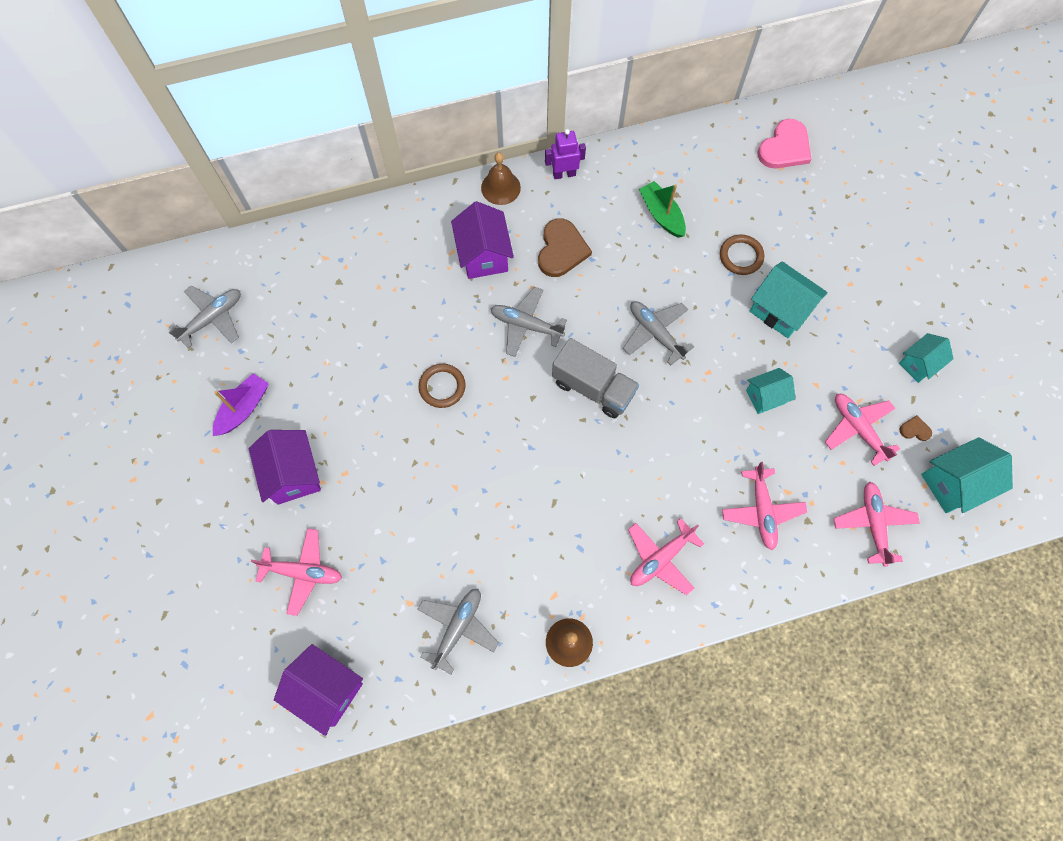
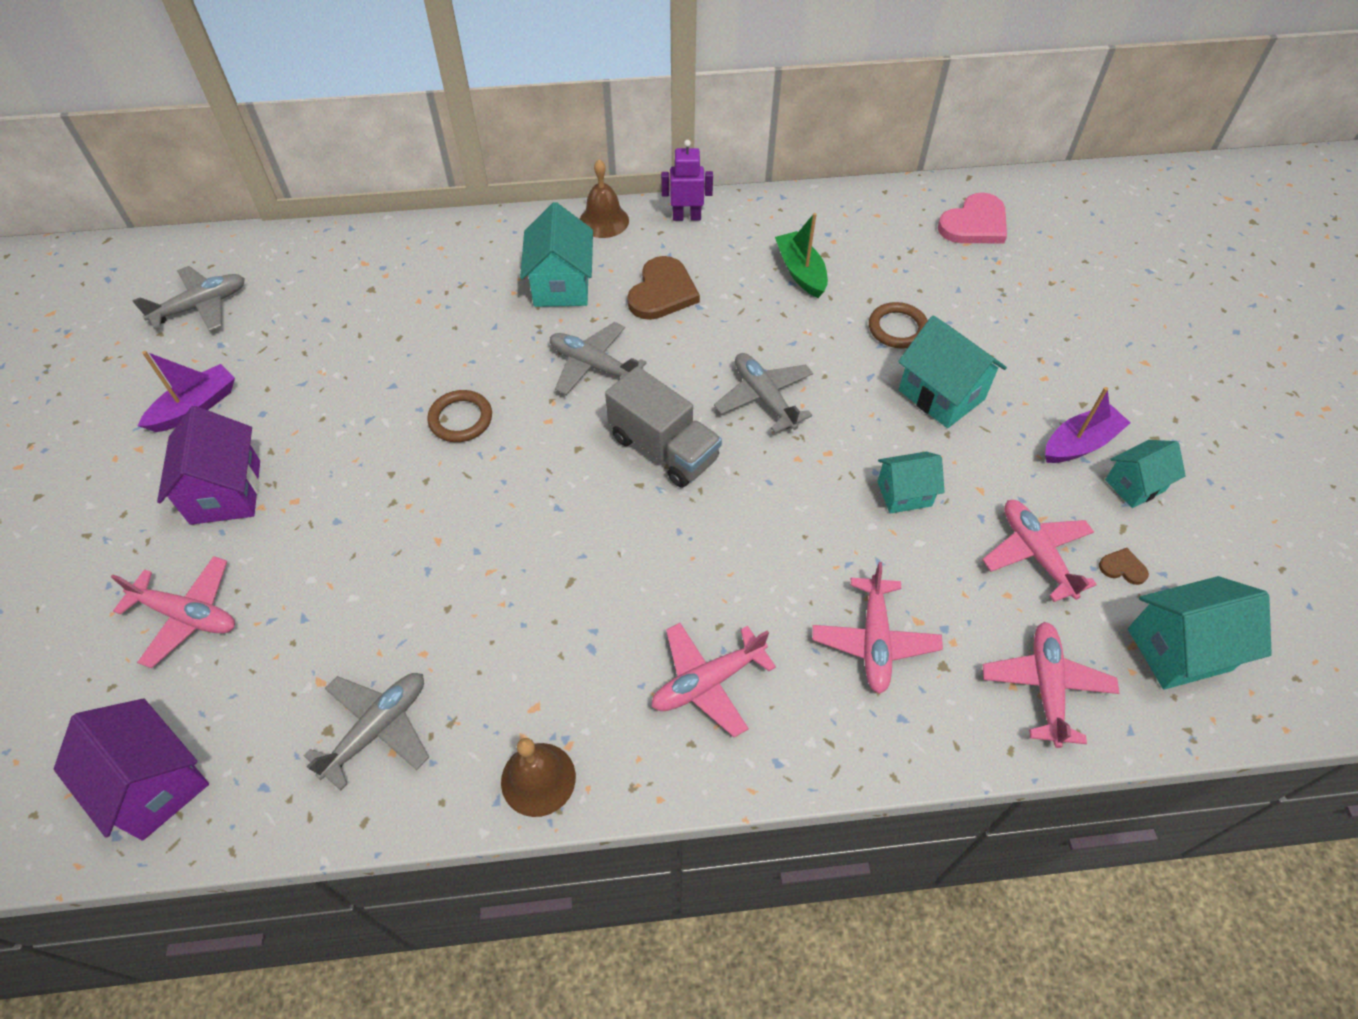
camera: 10 degrees right, 15 degrees down
(483, 255) = (561, 285): purple house -> turquoise house
(879, 336) = (1079, 443): none -> purple boat

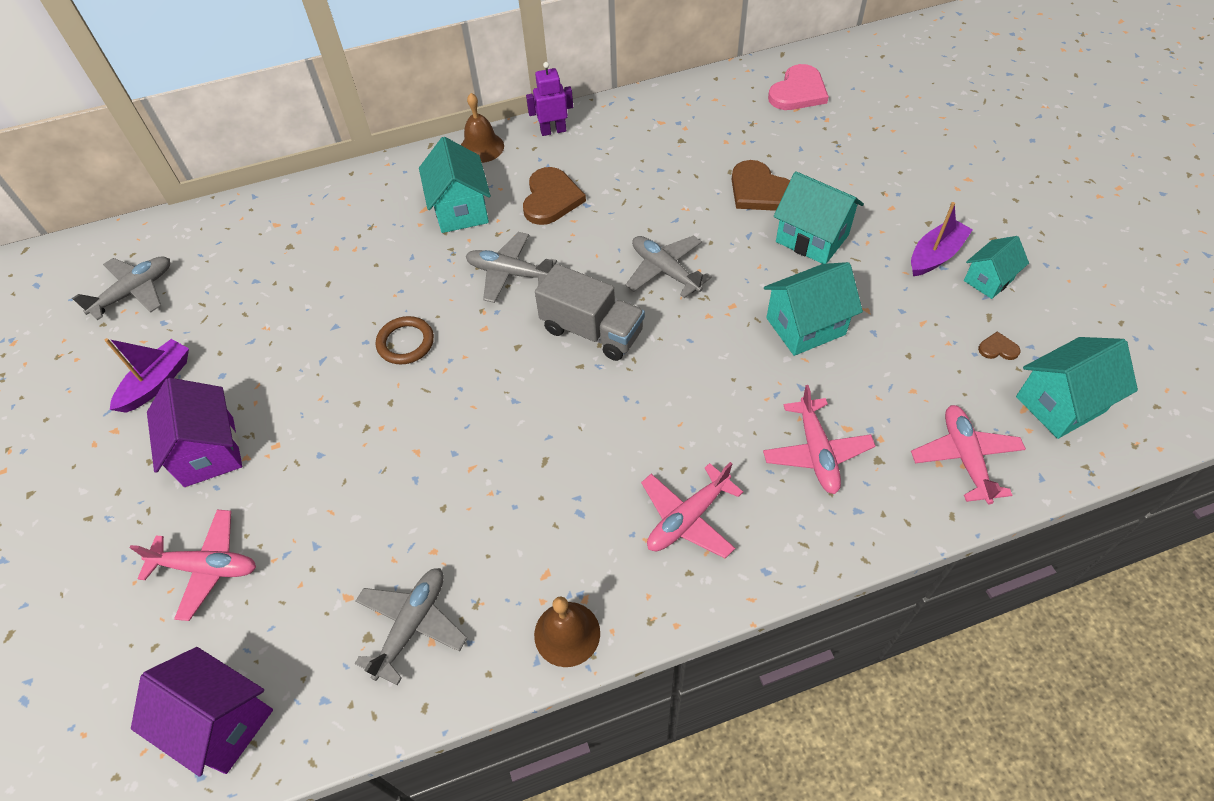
camera: 10 degrees left, 0 degrees up
(801, 272) = (665, 159): green boat -> none
(897, 328) = (760, 190): brown ring -> brown heart
(904, 494) = (805, 326): turquoise house -> turquoise house, size x1.56
(1035, 554) = (926, 352): pink plane -> none

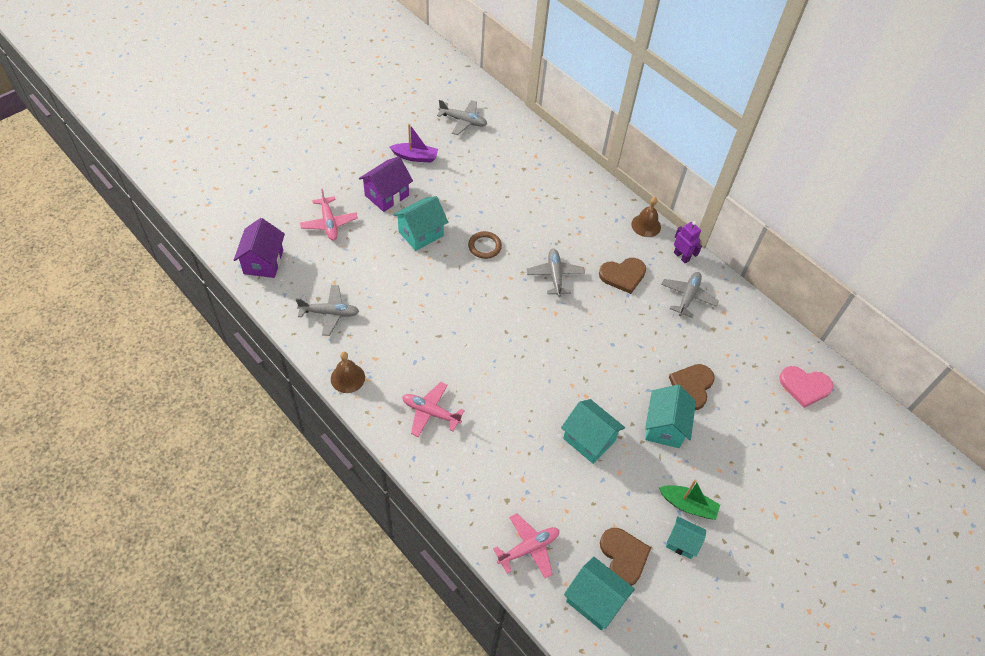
camera: 60 degrees right, 0 degrees up
(460, 210) = (590, 234): turquoise house -> turquoise house (421, 233)
(592, 331) = (533, 329): grey truck -> none
(665, 271) = (595, 352): grey plane -> grey plane (688, 297)
(816, 452) = (498, 466): pink plane -> none
(935, 255) = (688, 505): purple boat -> green boat
(998, 348) = (623, 556): brown heart -> brown heart, size x2.19

